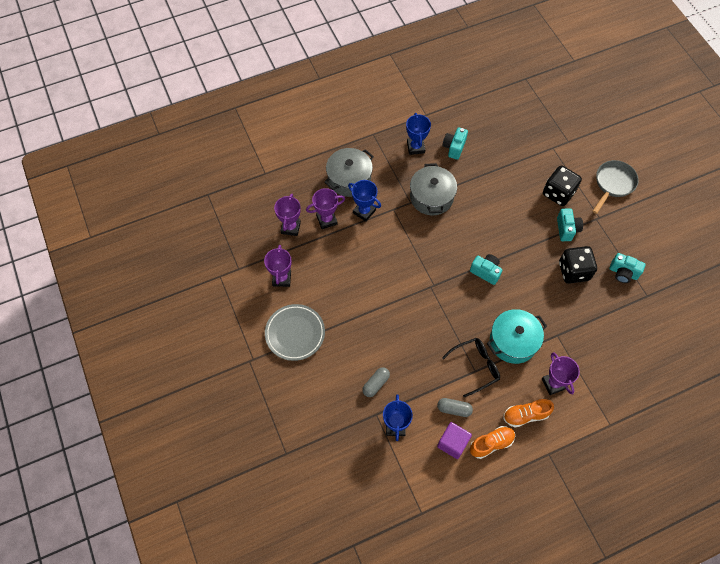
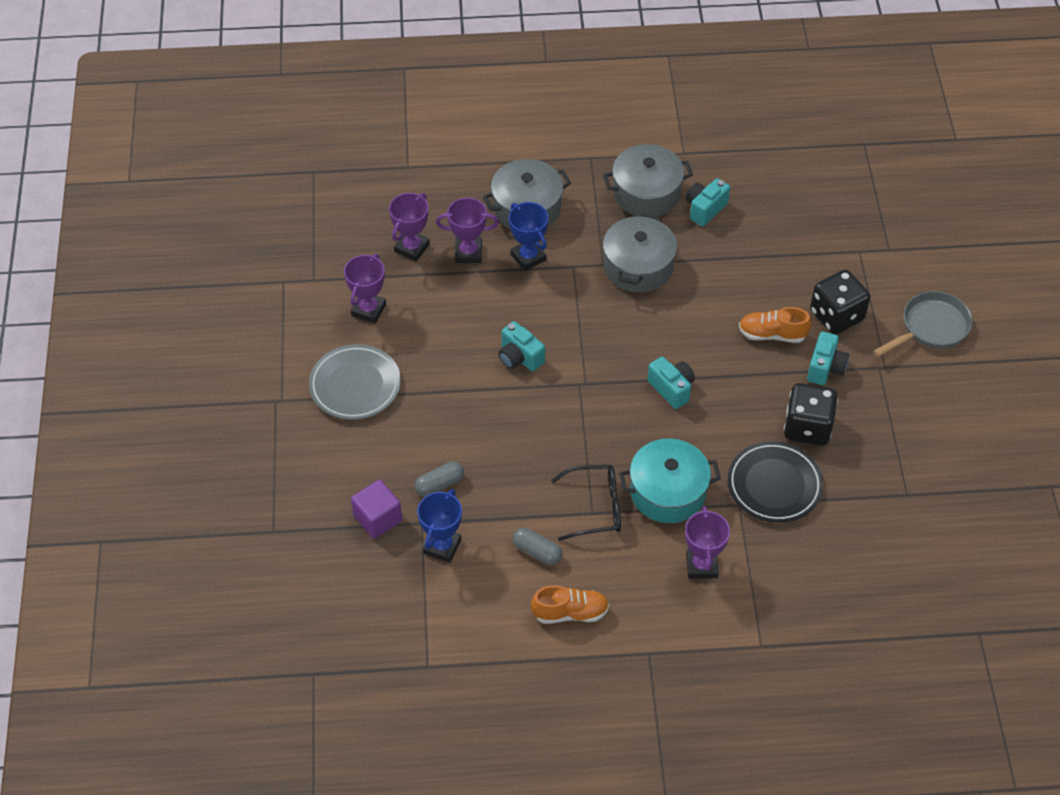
camera: 20 degrees right, 10 degrees down
(415, 147) = (646, 193): blue trophy -> grey pot
(452, 443) = (514, 594): purple cube -> purple cube (378, 518)
(525, 415) = (639, 593): orange shoe -> orange shoe (772, 334)
(571, 315) = (774, 485): none -> black plate
(623, 273) = (884, 452): turquoise camera -> turquoise camera (519, 357)

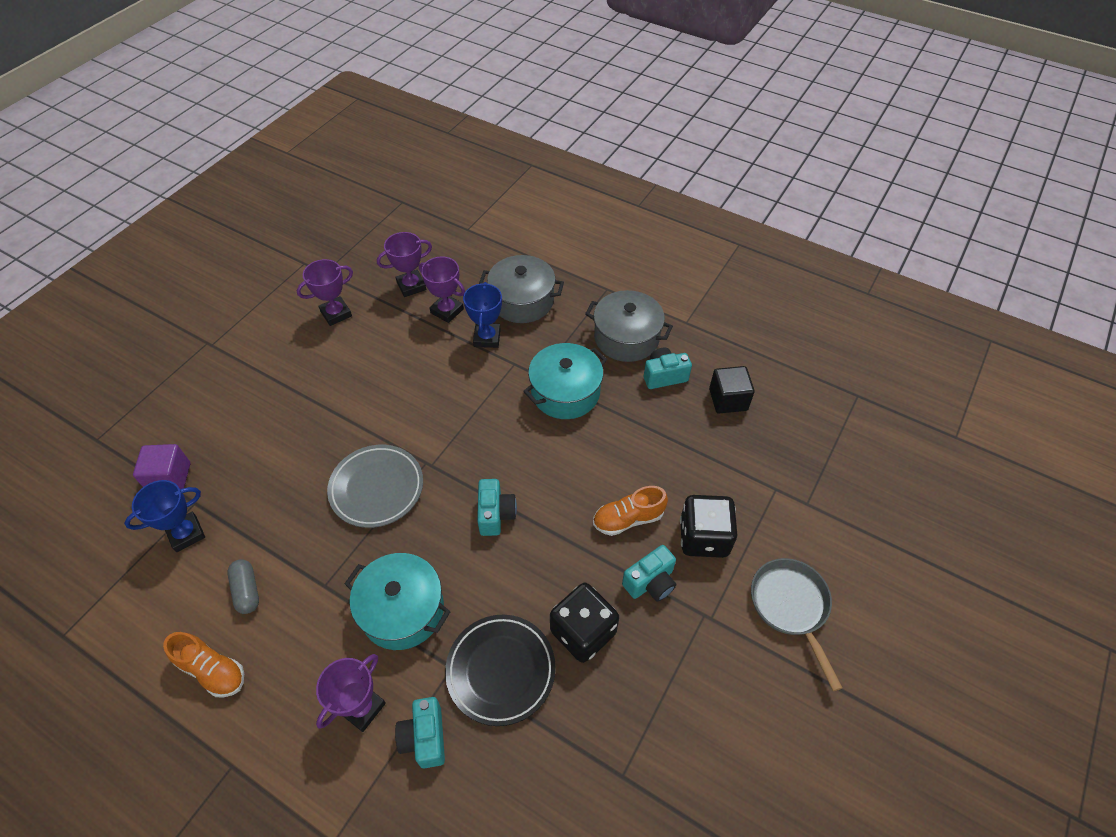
camera: 35 degrees right, 0 degrees up
(355, 386) = (268, 363): grey plate -> grey plate (377, 488)
(439, 485) = (240, 479): grey capsule -> none
(519, 357) = (402, 412): turquoise camera -> turquoise camera (425, 737)
(595, 507) = (330, 582): black glasses -> none
(638, 266) = (565, 392): grey pot -> turquoise pot
(770, 201) = (728, 399): none -> black cube
(772, 334) = (628, 519): orange shoe -> orange shoe turned 60 degrees counterclockwise
(931, 327) = (790, 607): grey pan -> grey pan turned 105 degrees counterclockwise

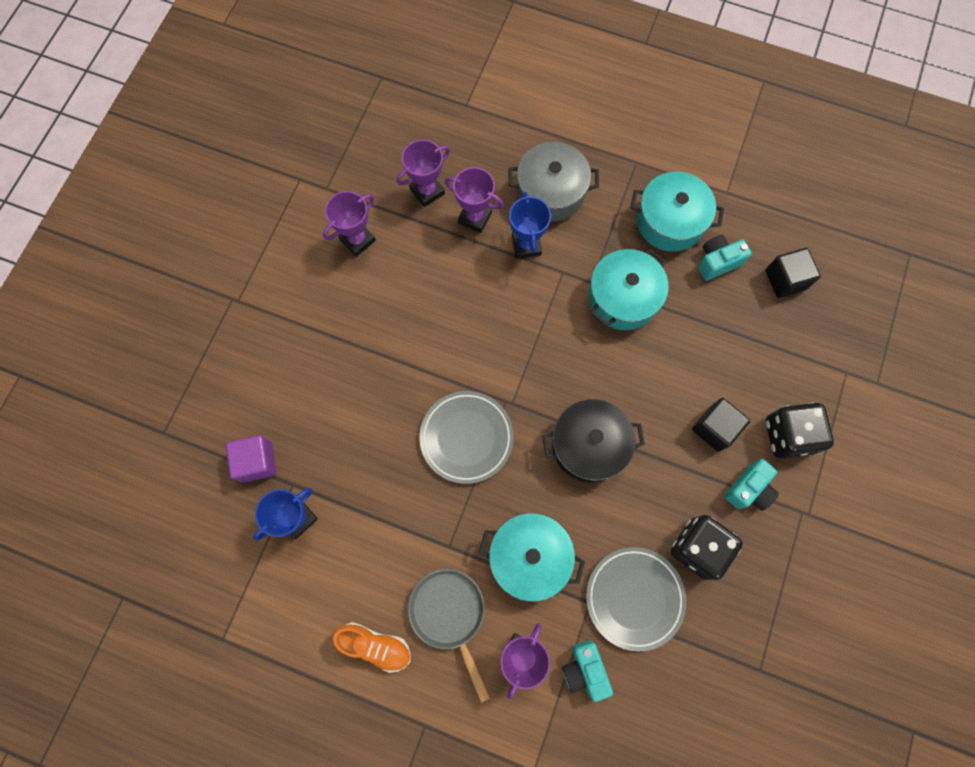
camera: 10 degrees left, 20 degrees up
(247, 590) = (378, 564): grey capsule -> none
(495, 514) = (589, 445): turquoise camera -> black pot
(501, 670) = (634, 598): black plate -> grey plate
(626, 338) = (670, 221): grey pot -> turquoise pot
(628, 519) = (714, 428): orange shoe -> black cube
(790, 607) = (877, 490): grey pan -> grey pan (449, 614)

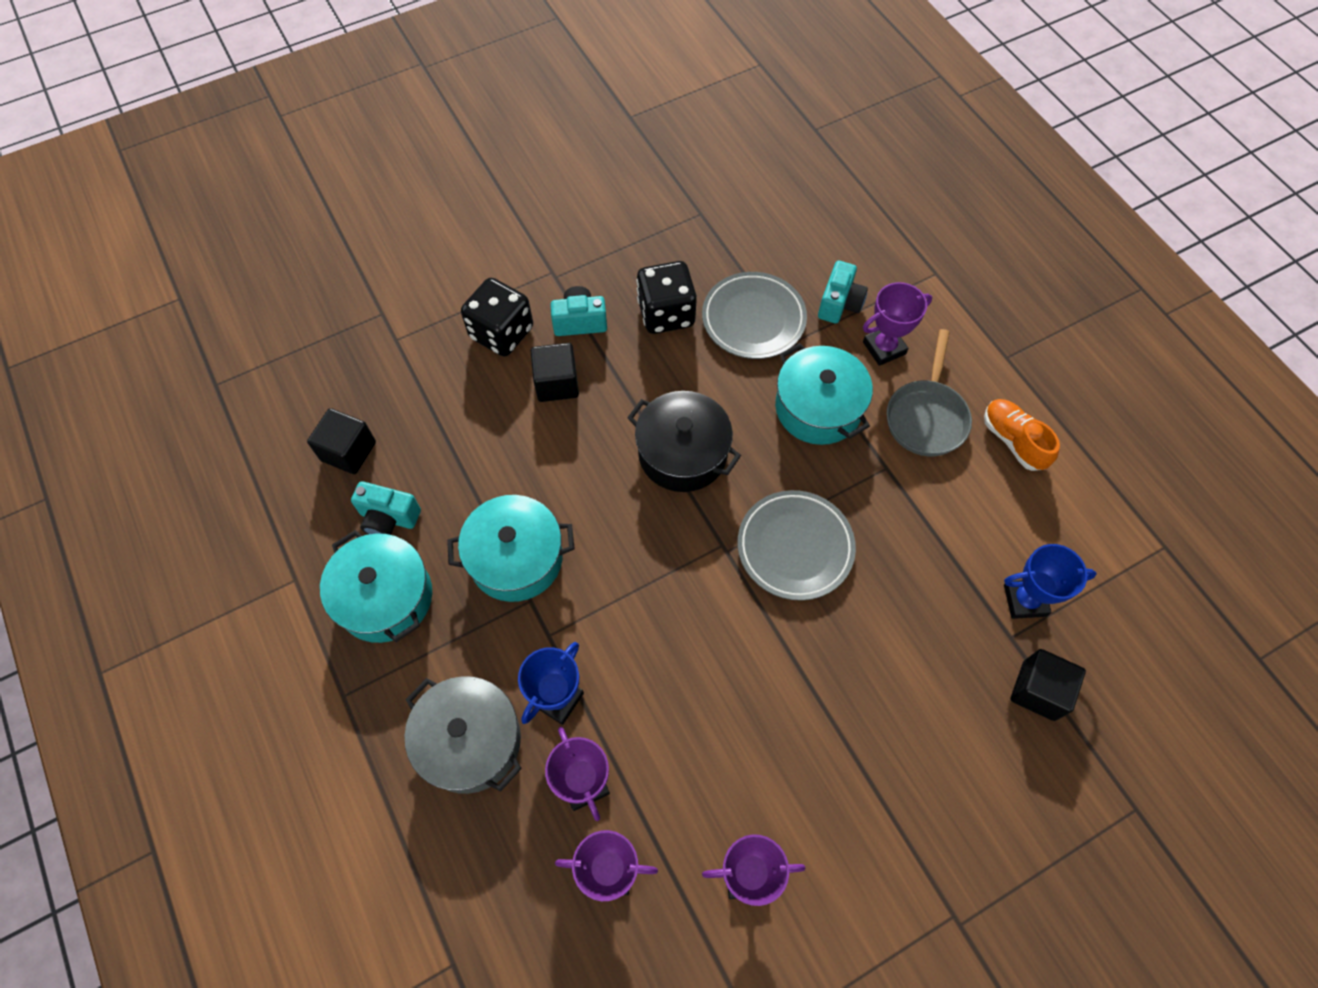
camera: 140 degrees left, 10 degrees down
(257, 462) = (1038, 690): purple cube -> black cube

